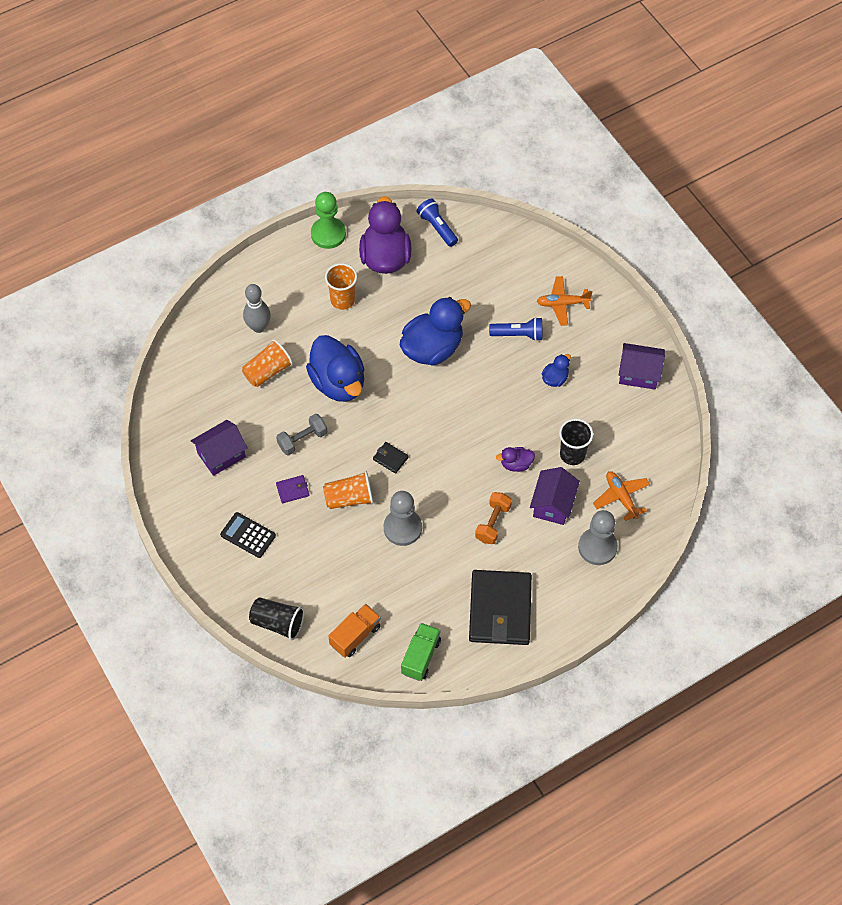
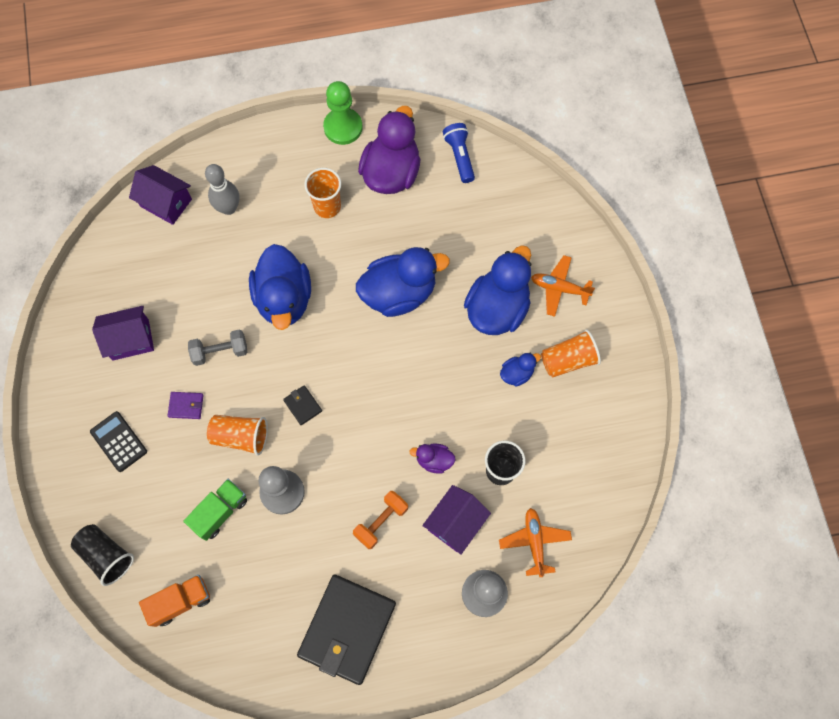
camera: 20 degrees right, 10 degrees up
(268, 371) = (217, 261): orange cup -> orange cup (568, 360)
(421, 657) = (239, 653): green truck -> green truck (220, 512)
(518, 334) = (497, 308): blue flashlight -> blue duck
(639, 374) = (612, 399): purple house -> purple house (166, 203)

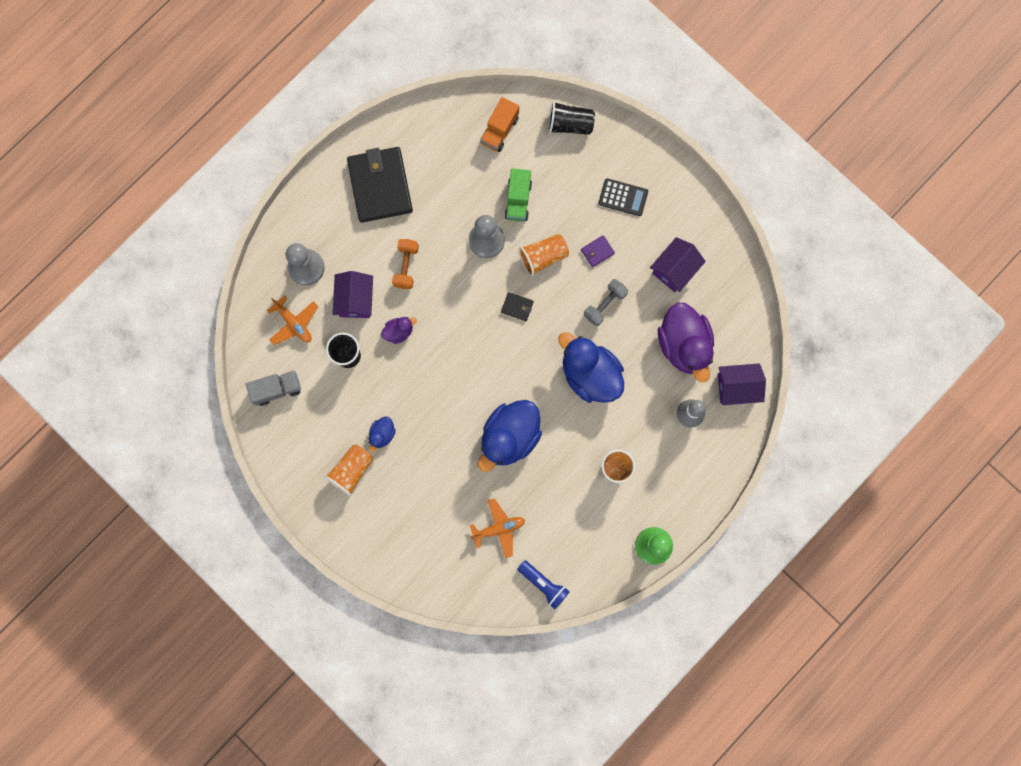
camera: 145 degrees right, 10 degrees up
(391, 173) = (586, 532): purple duck -> purple duck (684, 345)
(497, 308) = (429, 475): blue duck -> none
(559, 288) = (393, 523): orange plane -> orange plane (498, 528)
(594, 486) = (277, 389): none -> grey truck

